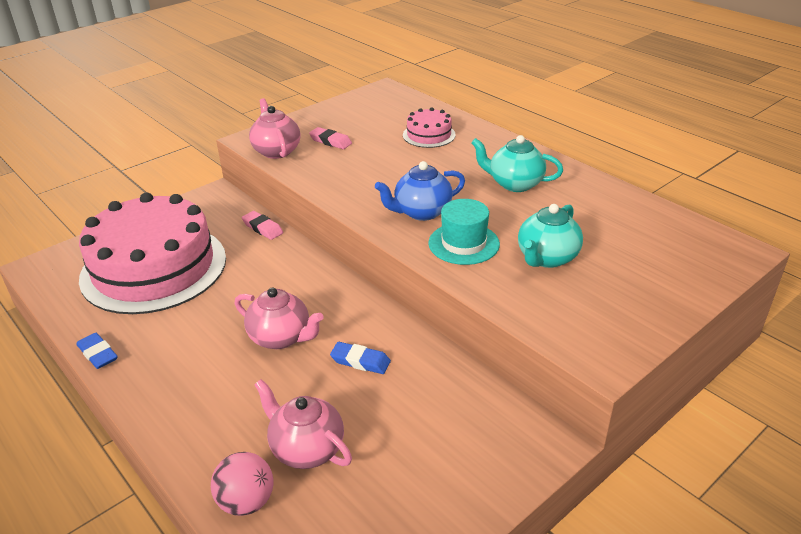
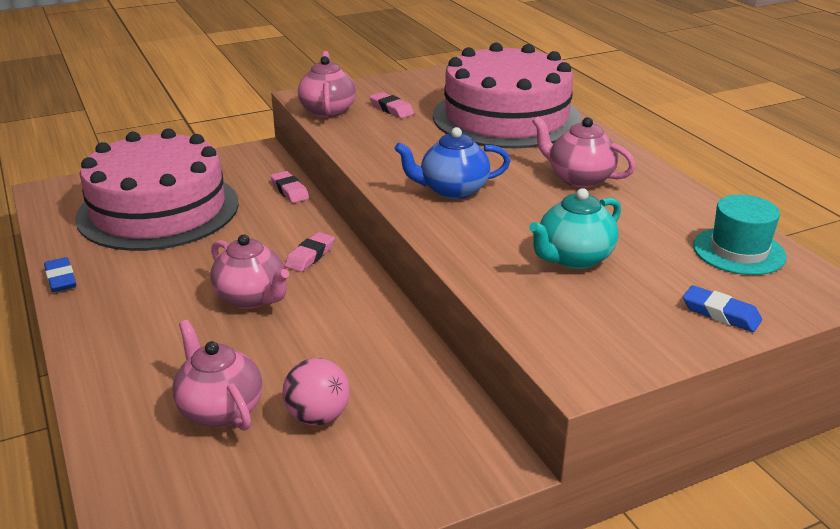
camera: 15 degrees right, 5 degrees down
(246, 502) = (131, 446): pink ball -> pink ball (318, 416)
(311, 288) = (310, 256): none -> pink eraser
(360, 361) = (324, 336): blue eraser -> blue eraser (720, 313)
(429, 135) = (506, 117): pink cake -> pink cake, size x2.35
(463, 243) = (483, 228): turquoise hat -> turquoise hat (738, 251)
(514, 184) = (579, 178): turquoise teapot -> pink teapot

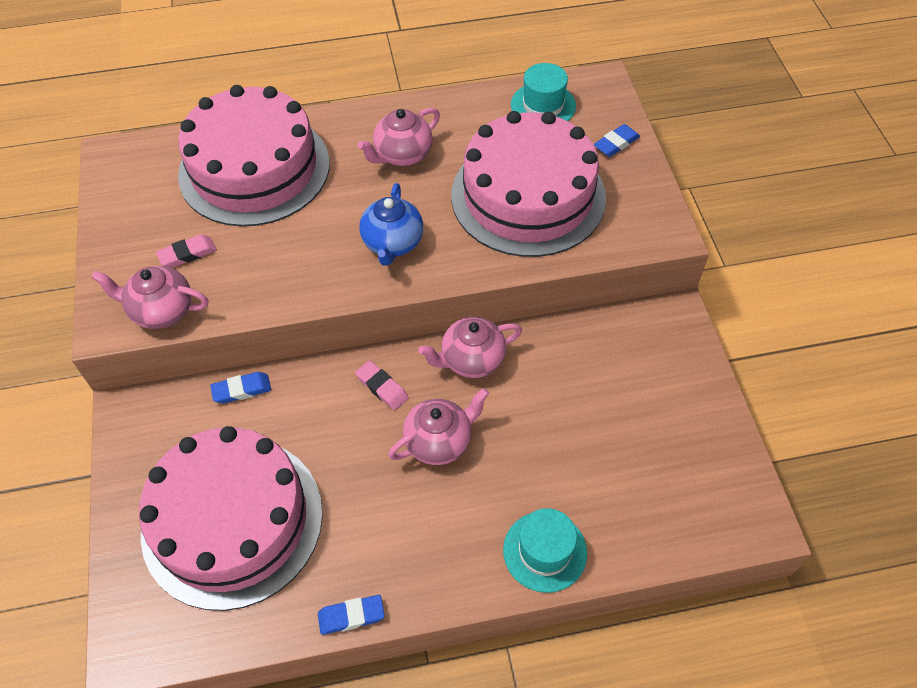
camera: 75 degrees left, 25 degrees up
(120, 385) = (545, 551): none -> turquoise hat
(220, 409) = (591, 476): pink teapot -> pink teapot (471, 360)
(290, 191) = (242, 390): pink eraser -> blue eraser
(318, 416) = (612, 410): pink ball -> none
(573, 258) = (528, 196): turquoise teapot -> pink cake

